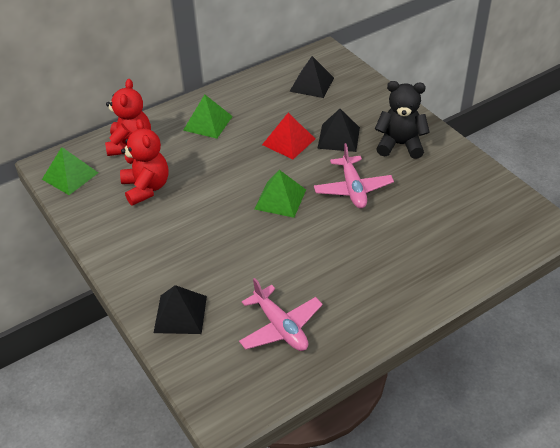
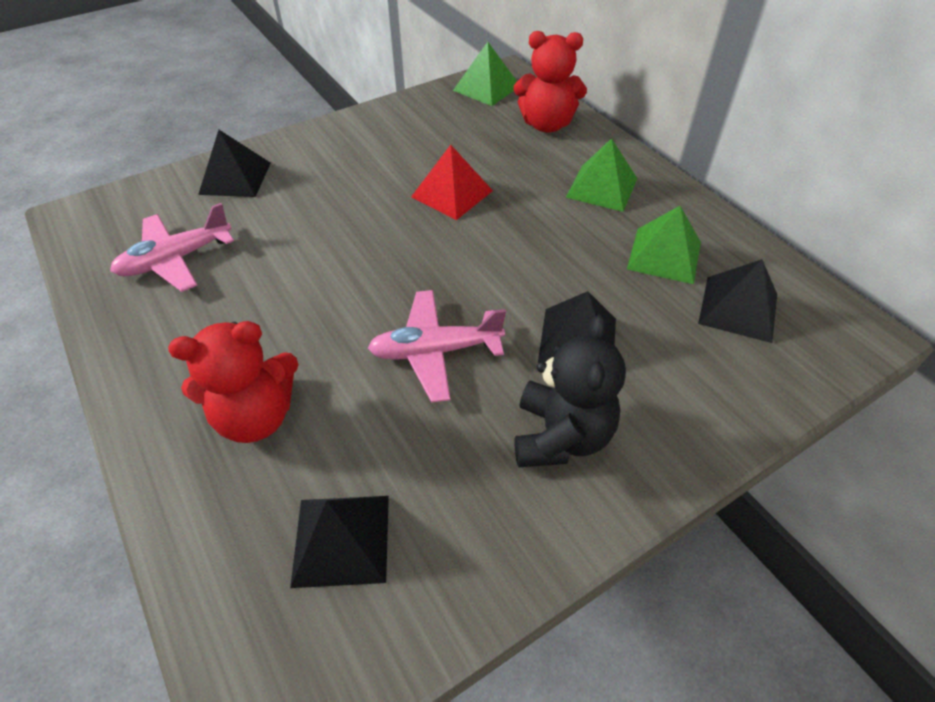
camera: 90 degrees right, 5 degrees up
(146, 188) = (459, 142): red teddy bear -> red teddy bear (256, 416)
(280, 199) = (421, 262): green pyramid -> green pyramid (664, 255)
(289, 141) = (562, 274): red pyramid -> red pyramid (452, 194)
(470, 212) = (341, 539): none -> black pyramid

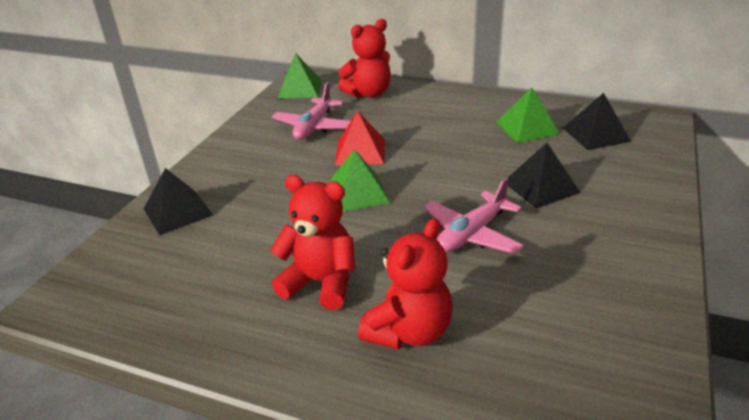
camera: 35 degrees left, 15 degrees down
(176, 259) = (203, 281): pink plane -> pink plane (314, 127)
(251, 318) = (321, 283): none -> red teddy bear
(341, 539) = (559, 356): black pyramid -> none
(561, 436) = (597, 234): black teddy bear -> none
(601, 187) = (447, 111): green pyramid -> green pyramid (357, 193)

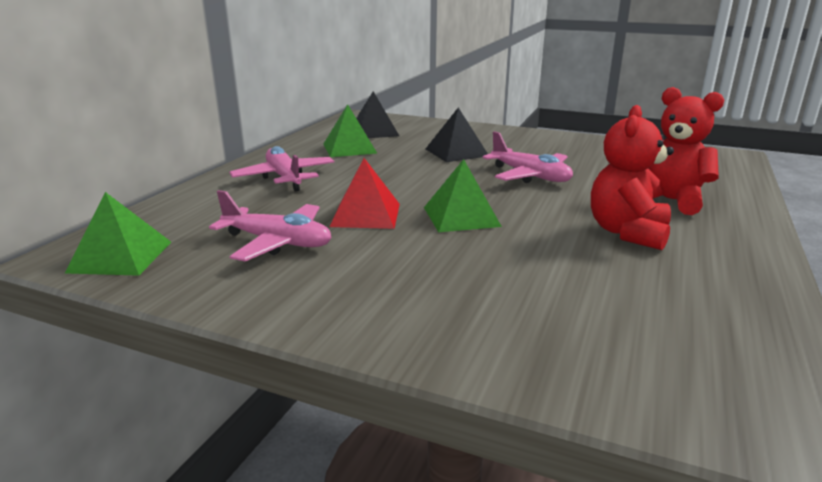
camera: 90 degrees left, 10 degrees down
(178, 211) = (510, 339): black pyramid -> none
(369, 93) = (197, 208): red teddy bear -> none
(434, 111) = (285, 178): none -> pink plane

